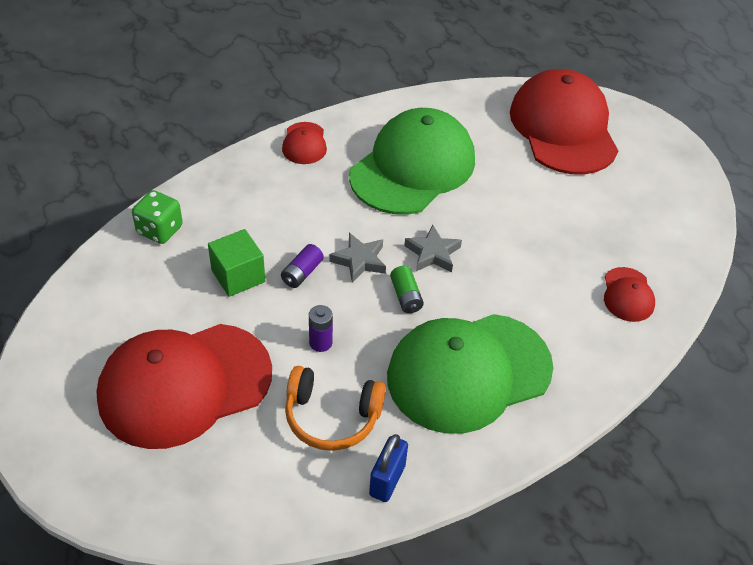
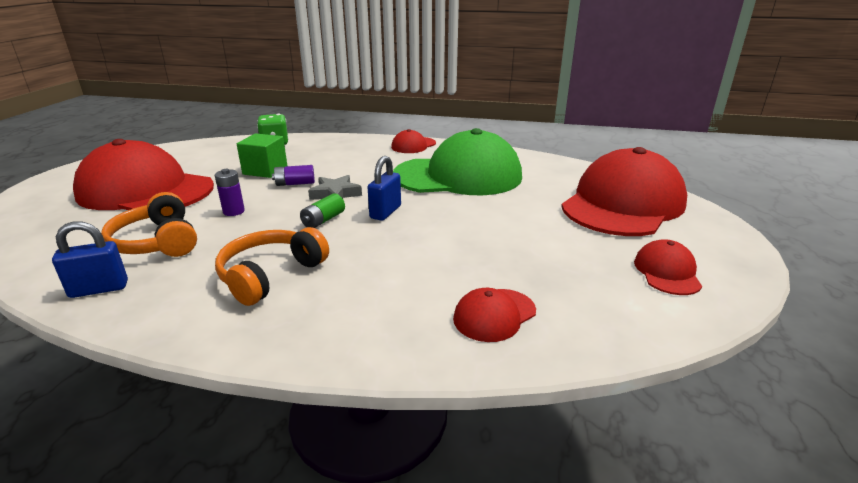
camera: 50 degrees right, 20 degrees down
(433, 253) = (385, 212): grey star -> blue padlock
(468, 372) = (270, 275): green cap -> orange headphones
(659, 188) = (667, 272): none -> red cap

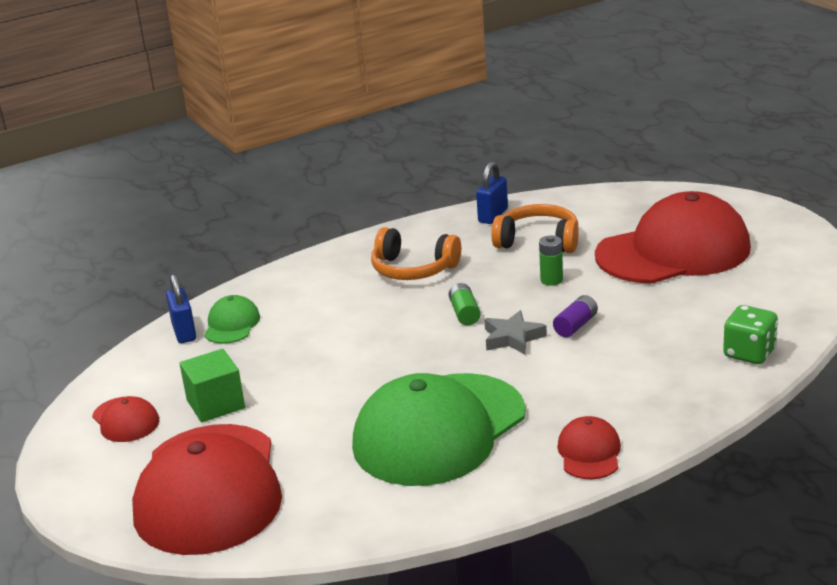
camera: 140 degrees right, 0 degrees up
(234, 211) = (551, 280): purple battery -> green battery
(265, 170) = (645, 320): green cube -> green cube (215, 404)
(270, 275) = (413, 269): orange headphones -> orange headphones turned 120 degrees clockwise
(385, 212) = (429, 347): blue padlock -> blue padlock (184, 332)
(494, 315) = (232, 324): red cap -> green cap

